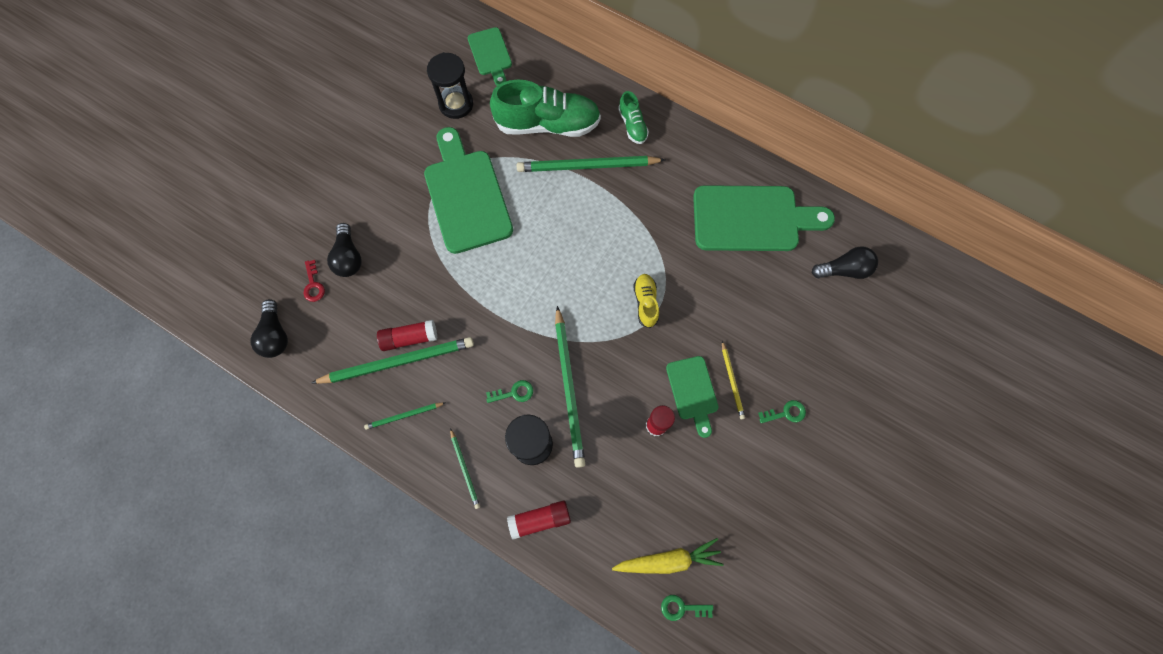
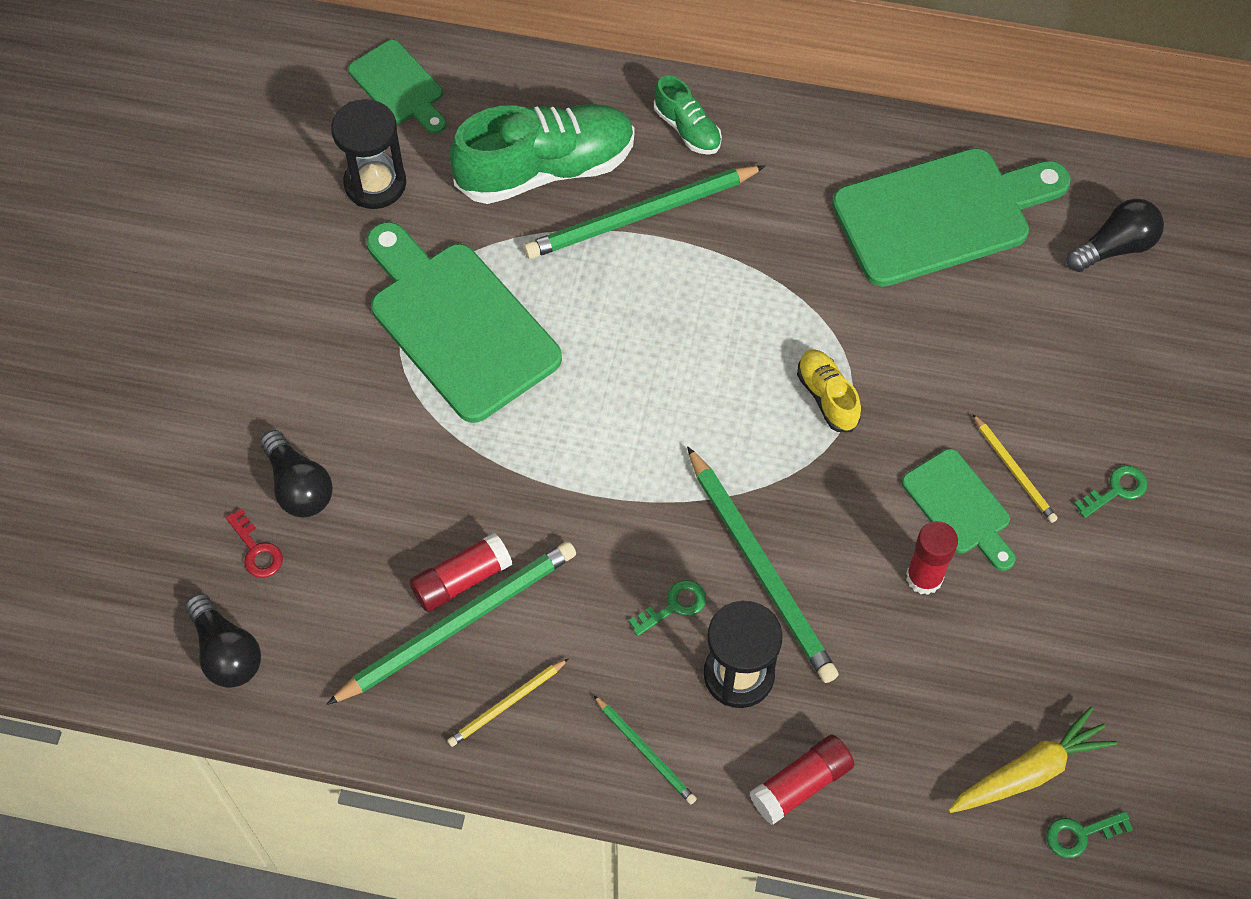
camera: 20 degrees left, 10 degrees down
(404, 416) = (506, 704): green pencil -> yellow pencil

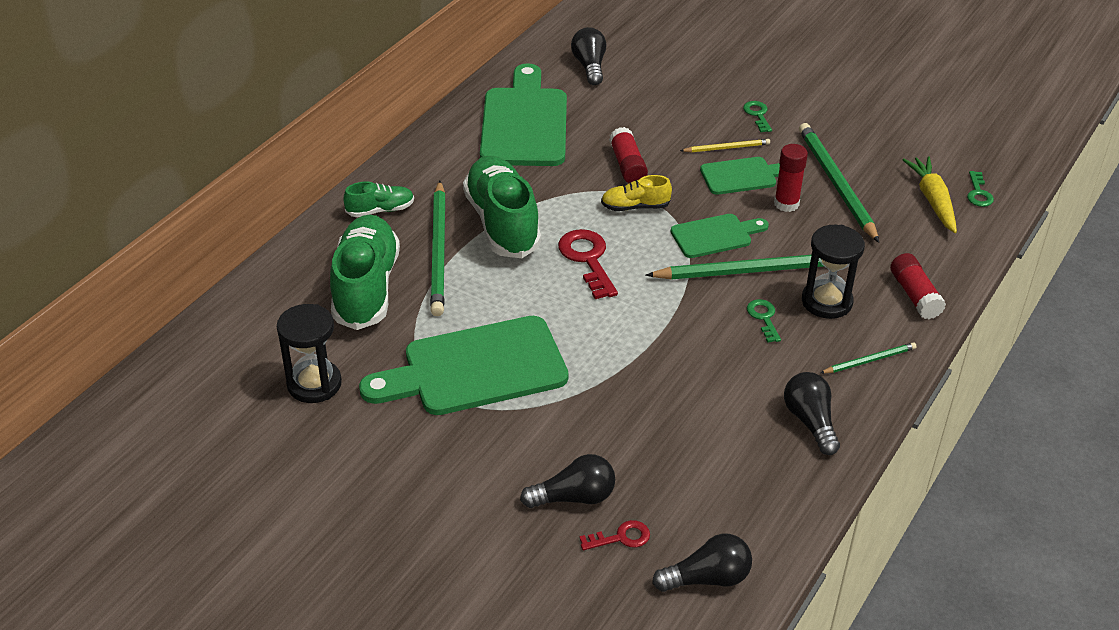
camera: 70 degrees left, 20 degrees down
(399, 86) = (229, 347): green cutting board -> green cutting board (715, 235)
(458, 623) = (735, 431): green pencil -> green pencil (836, 183)
(461, 580) = (699, 421): red glue stick -> red glue stick (627, 165)
(506, 704) = (810, 422): yellow pencil -> black light bulb
(697, 376) = (588, 260): none -> red key
(724, 261) = (502, 223): none -> green shoe

